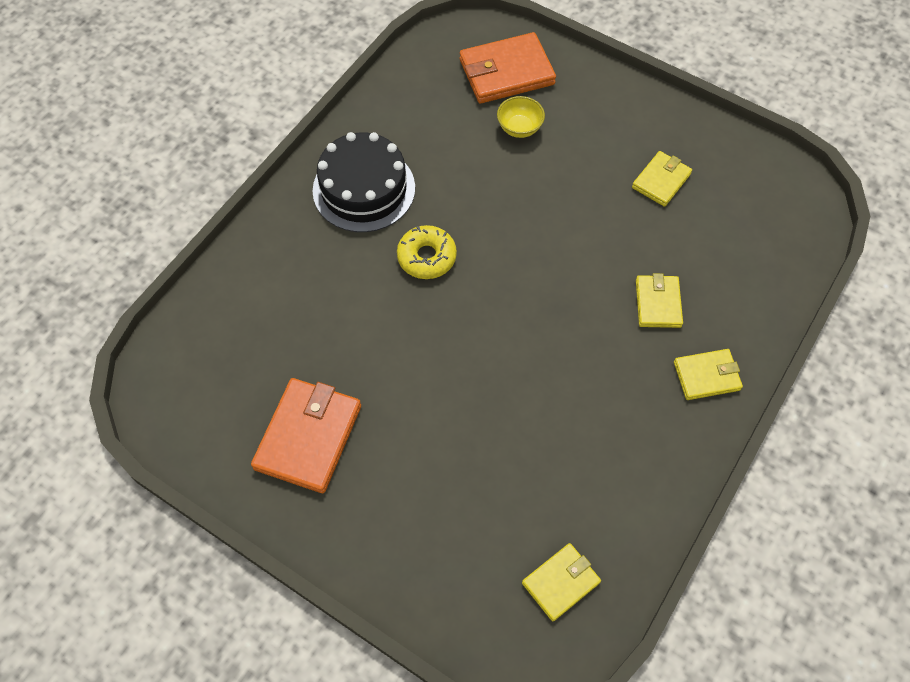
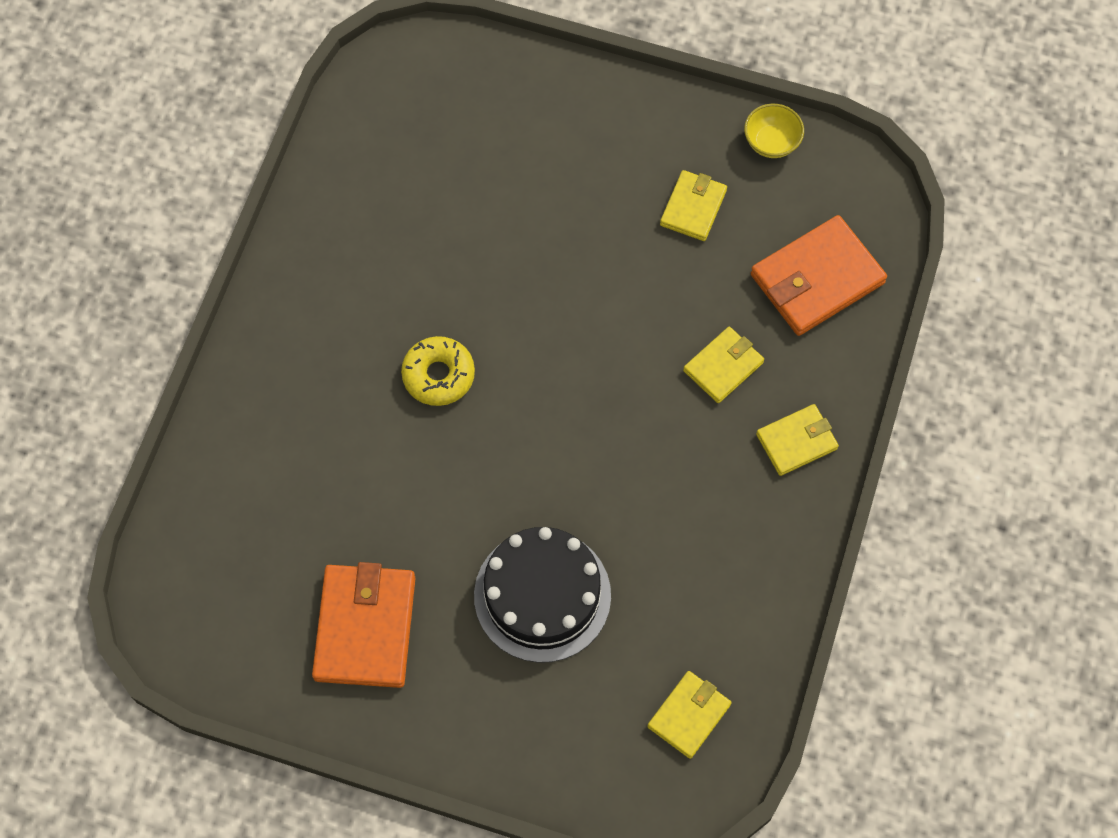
camera: 15 degrees left, 5 degrees up
(364, 189) = (336, 305): black cake -> black cake (542, 595)
(506, 72) = (469, 102): orange wallet -> orange wallet (817, 279)
(519, 128) = (505, 177): yellow bowl -> yellow bowl (771, 142)
(658, 303) = (723, 366): yellow wallet -> yellow wallet turned 60 degrees clockwise

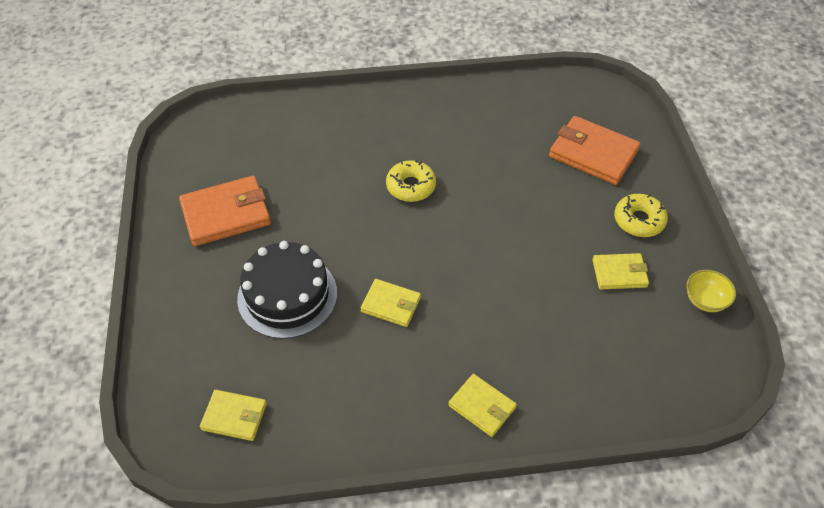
camera: 65 degrees right, 15 degrees down
(629, 143) = (639, 220): none -> yellow donut
(723, 366) = (512, 337): yellow wallet -> yellow wallet (391, 305)
(817, 279) = (620, 370): orange wallet -> orange wallet (593, 153)

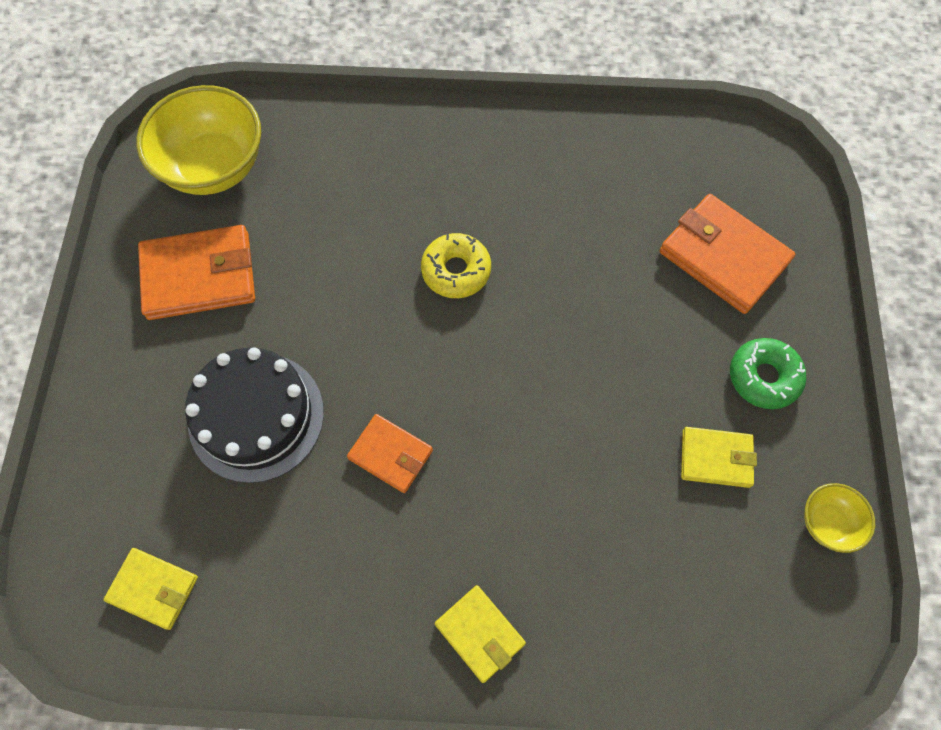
camera: 10 degrees right, 15 degrees up
(222, 146) = (214, 167): none -> yellow bowl
(391, 305) = (390, 454): yellow wallet -> orange wallet
(639, 220) = (763, 377): yellow donut -> green donut

